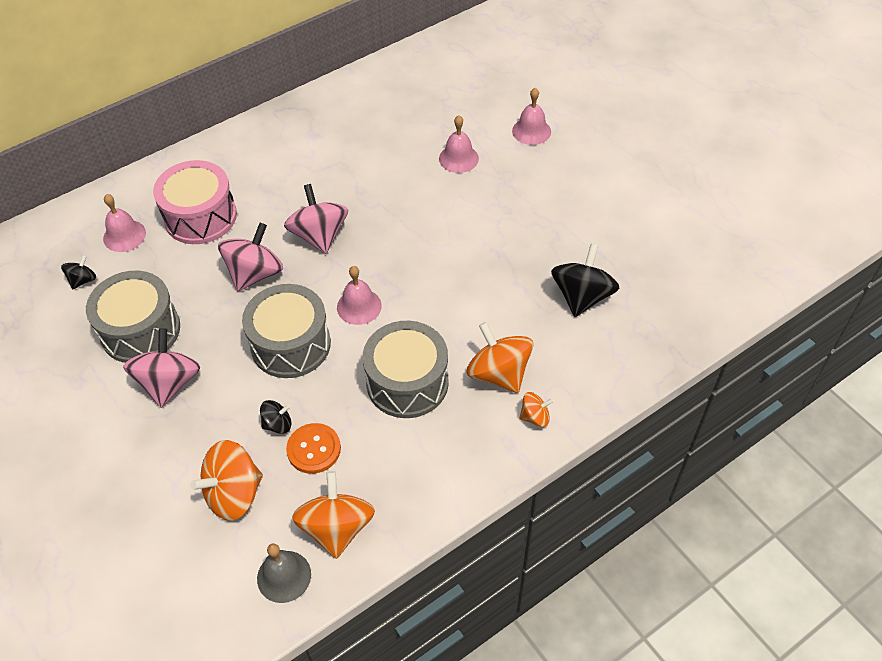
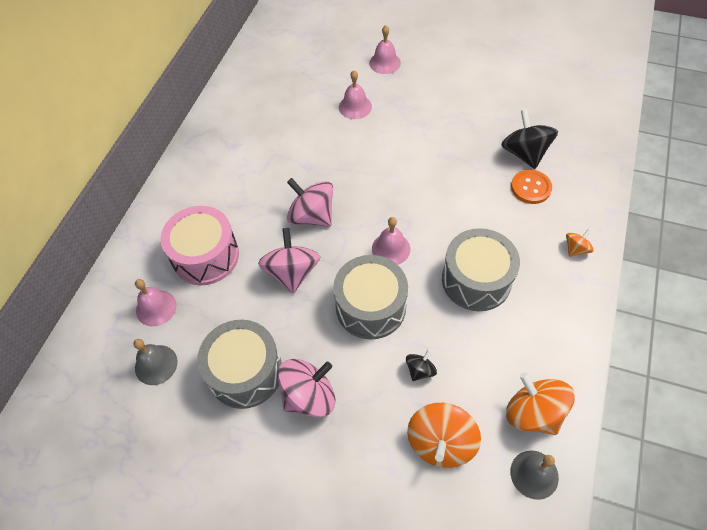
camera: 35 degrees left, 5 degrees up
(83, 280) = (156, 364): black spinning top -> grey bell
(169, 383) = (309, 396): pink spinning top -> pink spinning top turned 90 degrees clockwise
(314, 449) = (462, 370): orange button -> orange button (531, 188)
(499, 373) = (526, 235): orange spinning top -> none

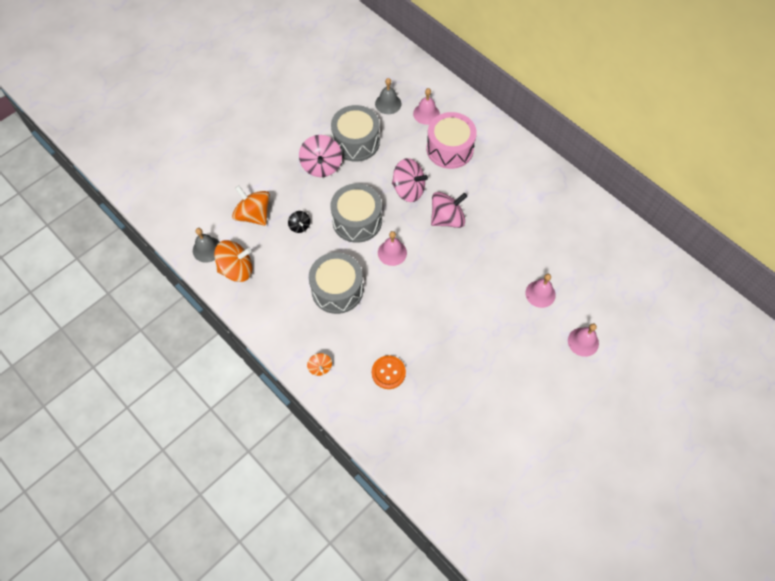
camera: 115 degrees right, 5 degrees up
(524, 153) = (423, 390): black spinning top -> none

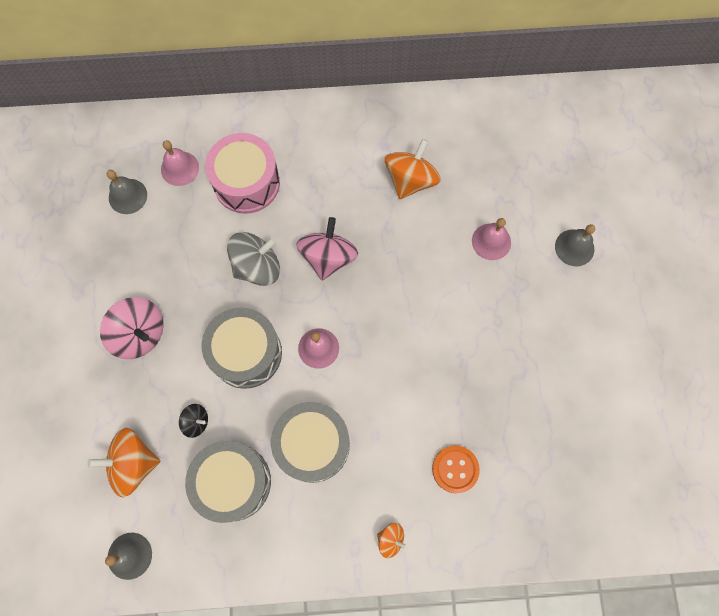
camera: 50 degrees left, 10 degrees up
(236, 269) = (187, 540): orange spinning top -> orange spinning top (410, 180)
(356, 142) = (144, 271): grey drum -> grey drum (233, 482)
(408, 189) = (257, 266): pink spinning top -> grey spinning top
(583, 342) = (574, 247): pink bell -> grey bell

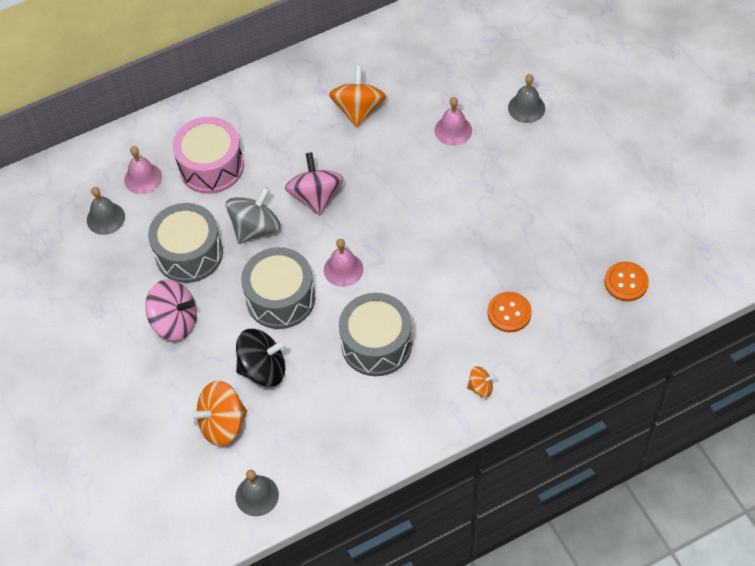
camera: 20 degrees left, 15 degrees down
(196, 422) = (263, 369): black spinning top -> black spinning top, size x1.95
(233, 482) = (321, 401): grey drum -> grey drum (189, 253)
(586, 488) = (626, 282): none -> orange button

